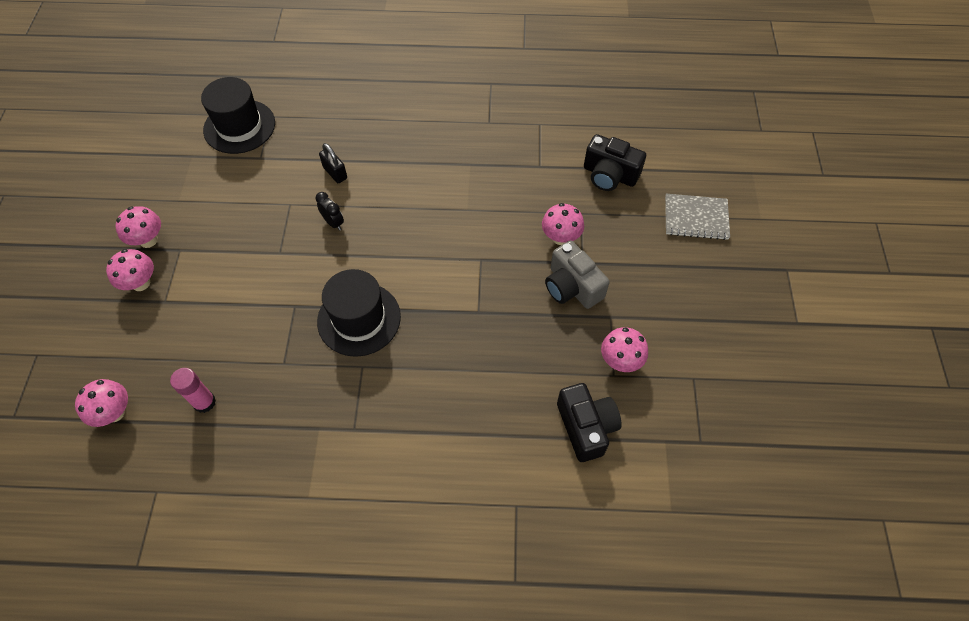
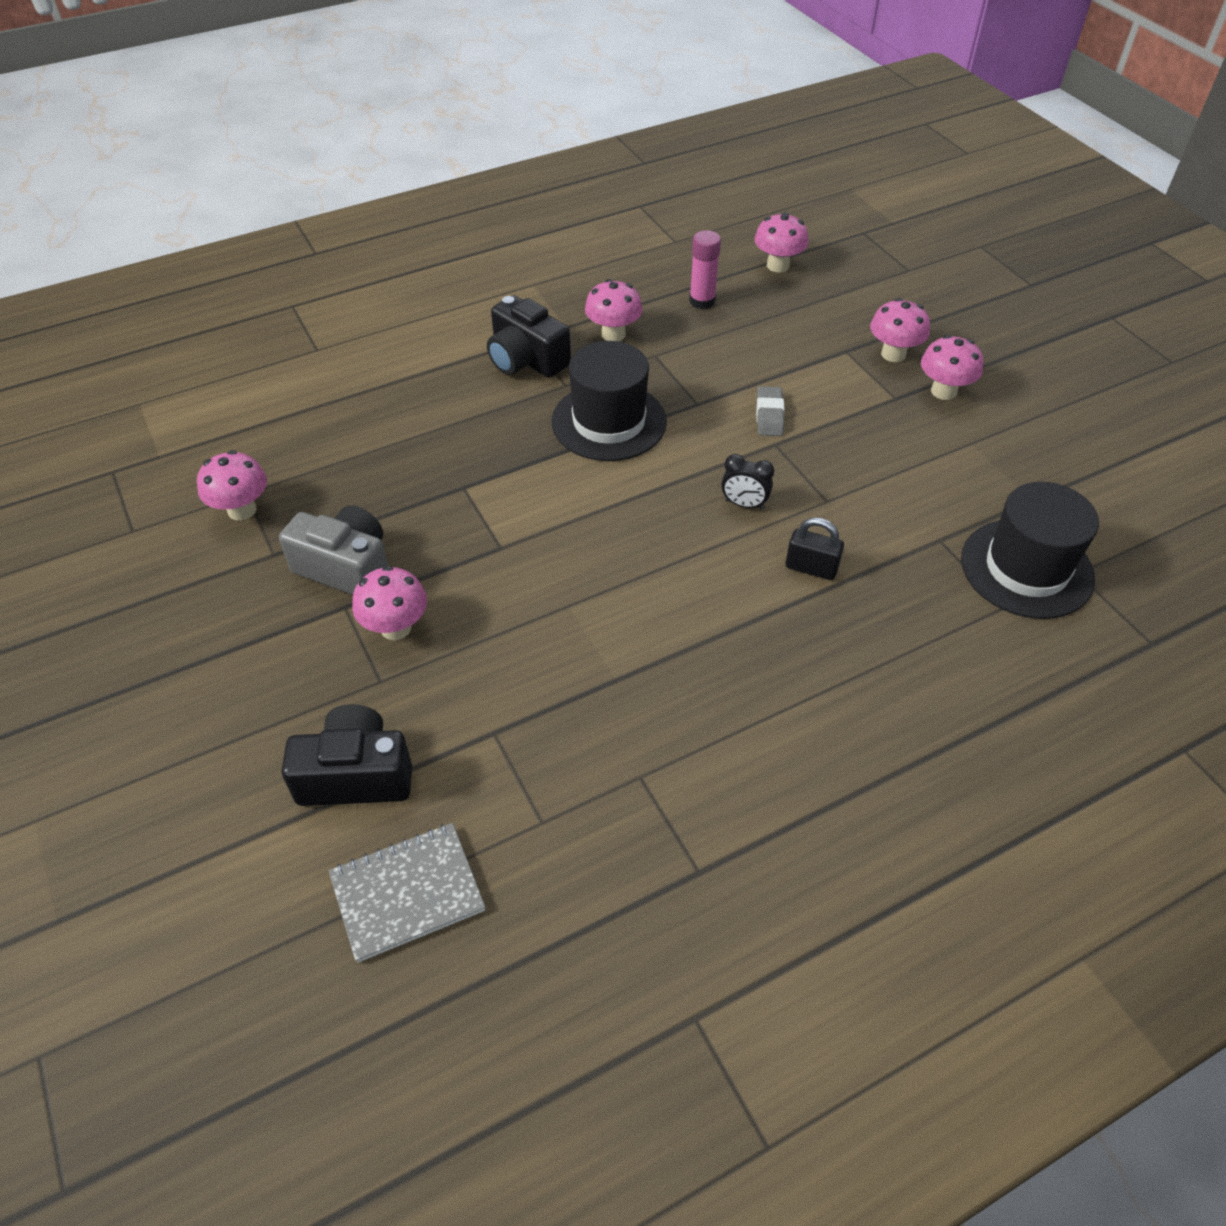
camera: 150 degrees right, 10 degrees down
(262, 274) = (769, 415): none -> grey eraser
(293, 400) = (613, 334): none -> pink mushroom
(586, 427) = (264, 432): black camera -> black camera (526, 359)
(696, 218) = (166, 764): grey notebook -> grey notebook (407, 893)

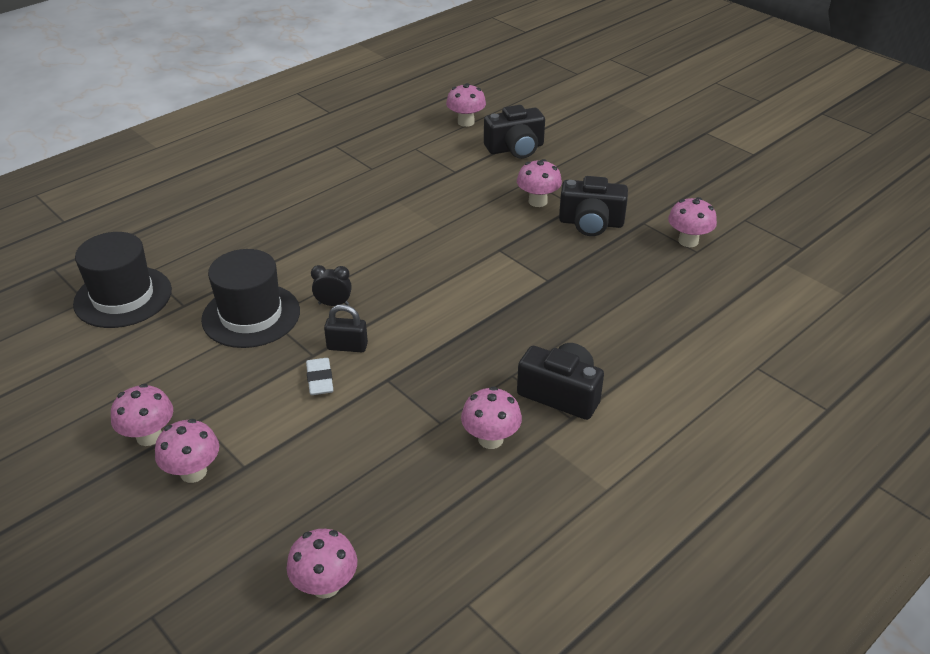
camera: 165 degrees right, 10 degrees down
(346, 568) = (591, 223): grey camera -> black camera
(407, 893) = (466, 122): grey notebook -> pink mushroom
(609, 422) = (460, 348): black hat -> black hat (251, 315)
(702, 301) = (409, 504): pink glue stick -> none
(769, 415) = (320, 380): grey eraser -> white eraser
(811, 568) = (281, 272): black padlock -> black padlock (347, 346)

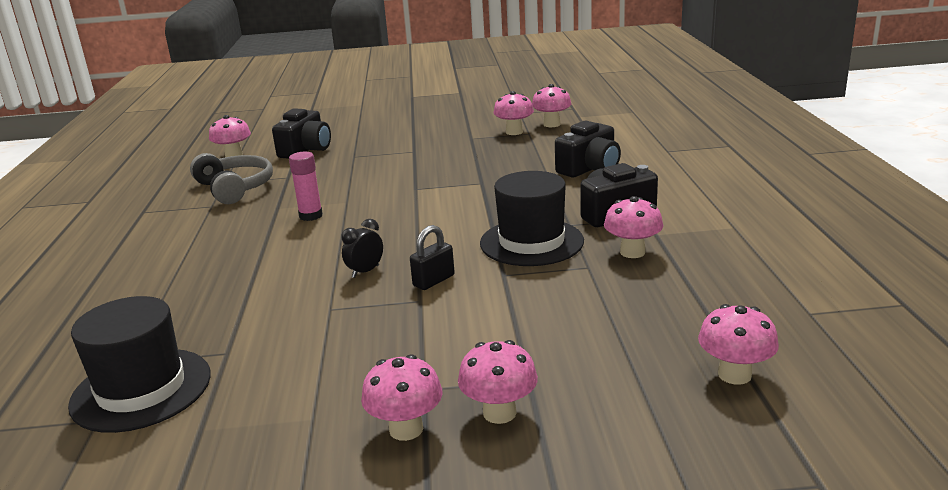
camera: 50 degrees left, 15 degrees down
(251, 315) = (310, 317): black hat -> black hat (531, 242)
(320, 380) = (459, 306): white eraser -> none
(398, 225) = (311, 216): none -> pink glue stick
(410, 160) = (235, 188): none -> grey headphones
(538, 201) = (384, 160): pink mushroom -> pink mushroom (551, 124)
(591, 223) = (442, 152): black camera -> black camera (589, 168)

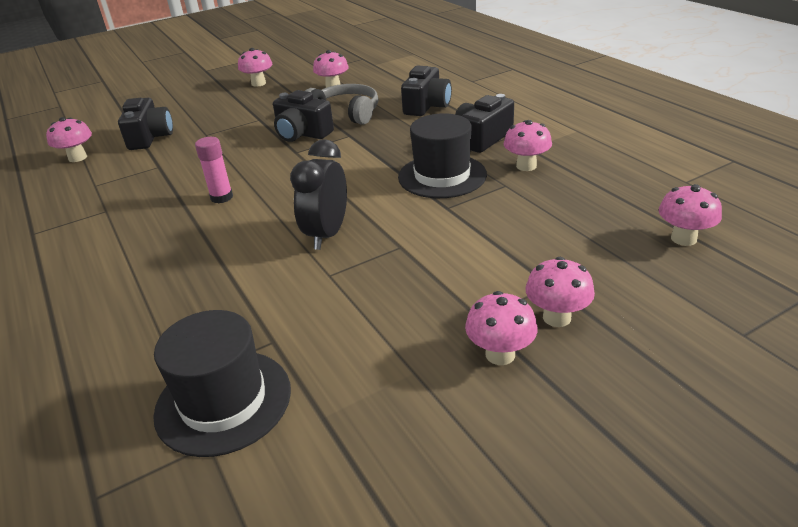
camera: 25 degrees left, 10 degrees up
(235, 188) = (113, 188): grey headphones -> grey headphones (346, 113)
(365, 271) = (327, 234): black clock -> black clock, size x1.89
(434, 281) = (395, 227): black padlock -> none
(438, 172) = (302, 134): none -> black camera
(551, 124) = (358, 75): pink mushroom -> pink mushroom (258, 83)

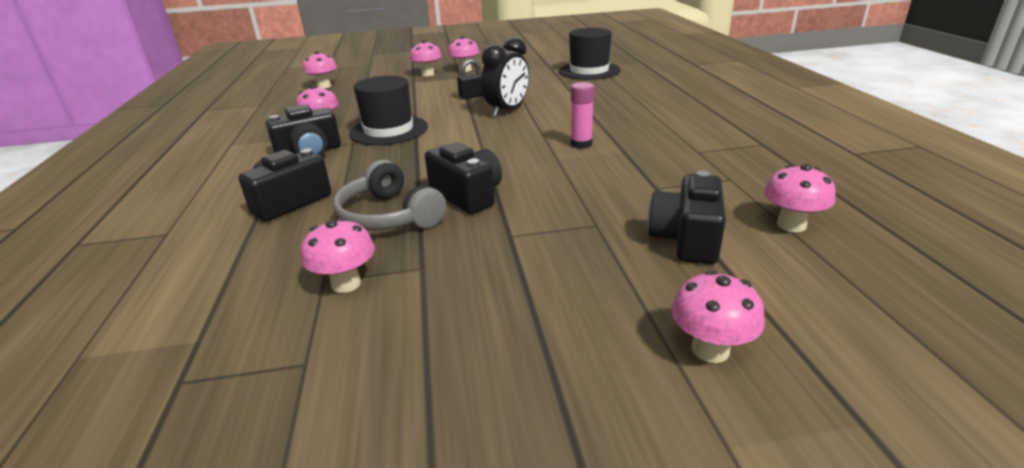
camera: 160 degrees left, 5 degrees down
(258, 83) = (467, 349): pink mushroom -> pink mushroom (710, 349)
(402, 259) = (472, 96): none -> black padlock

